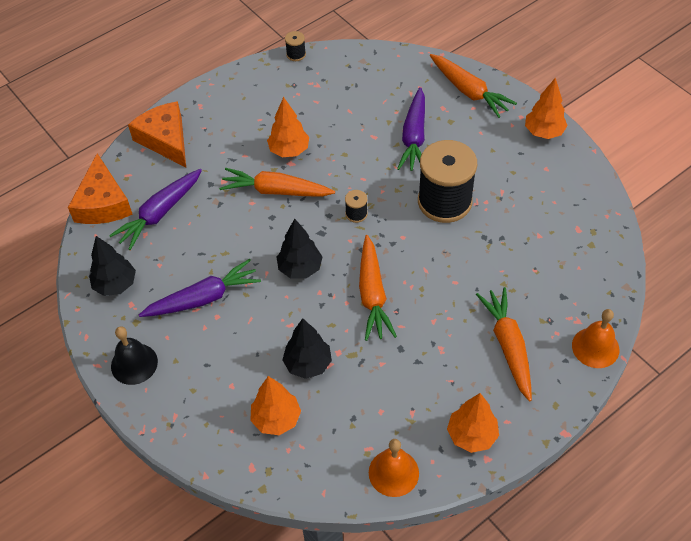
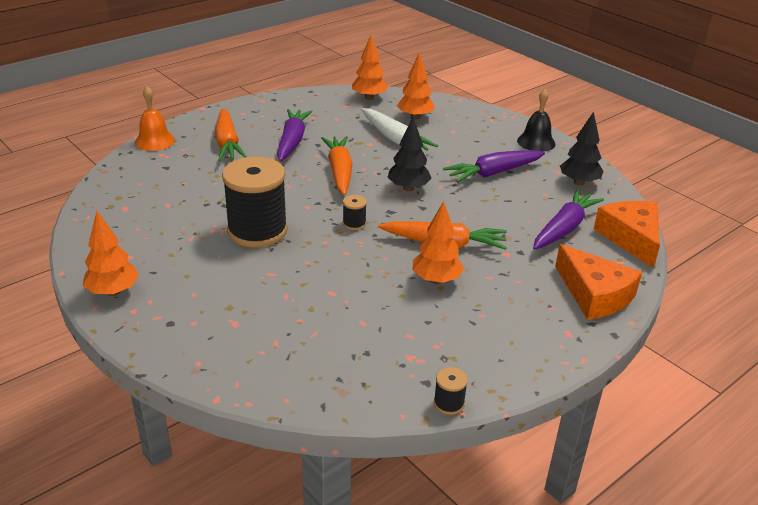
camera: 175 degrees right, 20 degrees down
(308, 364) = (394, 139): black tree -> white carrot
(393, 472) = (329, 97): orange bell -> none
(414, 137) = (280, 290): purple carrot -> purple carrot (292, 141)
(469, 91) = (192, 343): orange carrot -> none
(472, 435) = (270, 108): orange tree -> orange tree (369, 98)

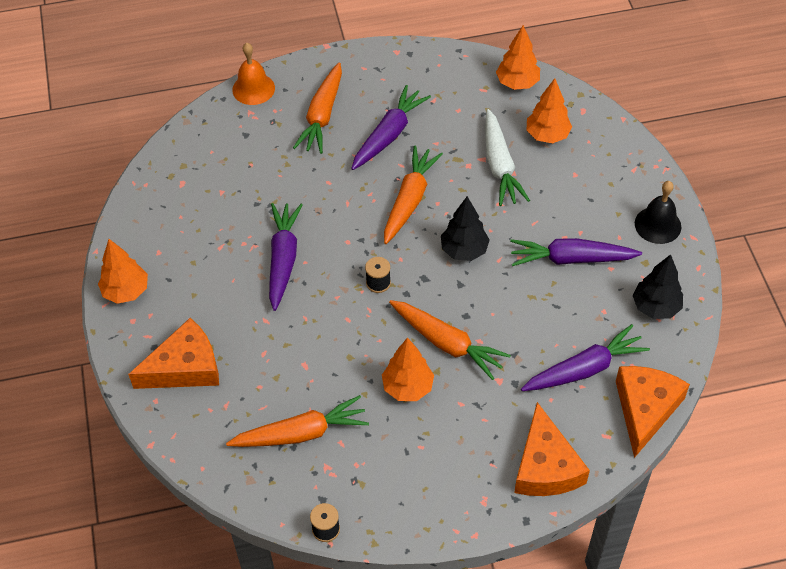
camera: 30 degrees right, 20 degrees up
(213, 328) = (185, 367): none -> orange cheese
(257, 231) = (283, 259): black spool -> purple carrot
(366, 340) = (301, 433): none -> orange carrot

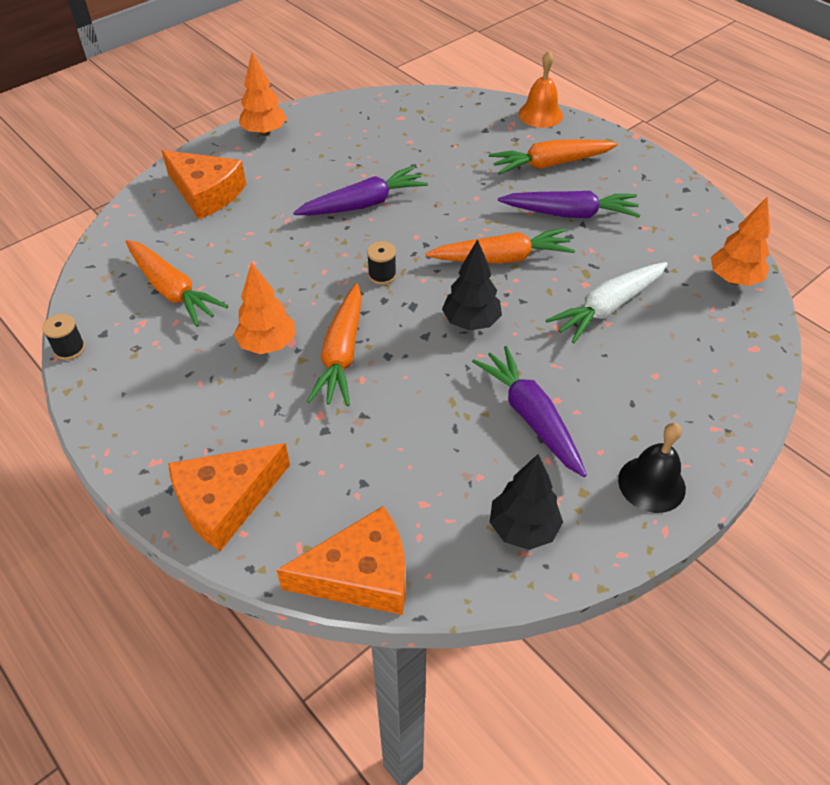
camera: 60 degrees right, 5 degrees down
(547, 135) = (687, 331): orange tree -> none
(584, 369) = (383, 488): purple carrot -> none

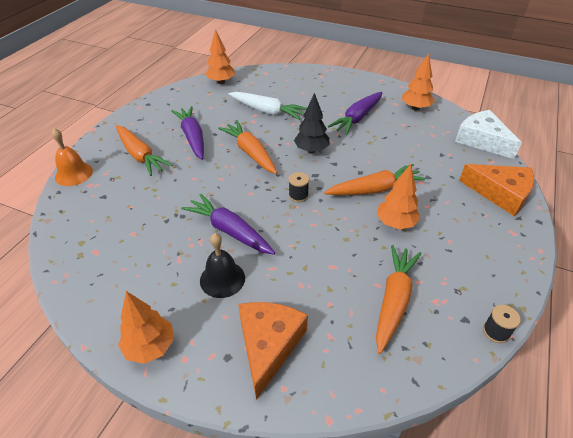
camera: 115 degrees left, 5 degrees down
(360, 575) = (482, 140): orange cheese -> white cheese
(523, 528) = (415, 108): black tree -> orange tree
(651, 484) = (363, 85): black bell -> black bell (222, 279)

